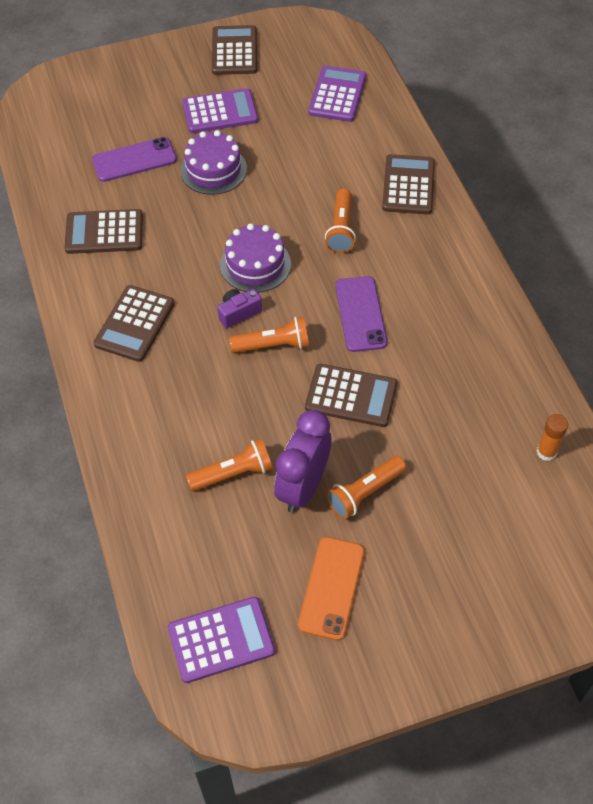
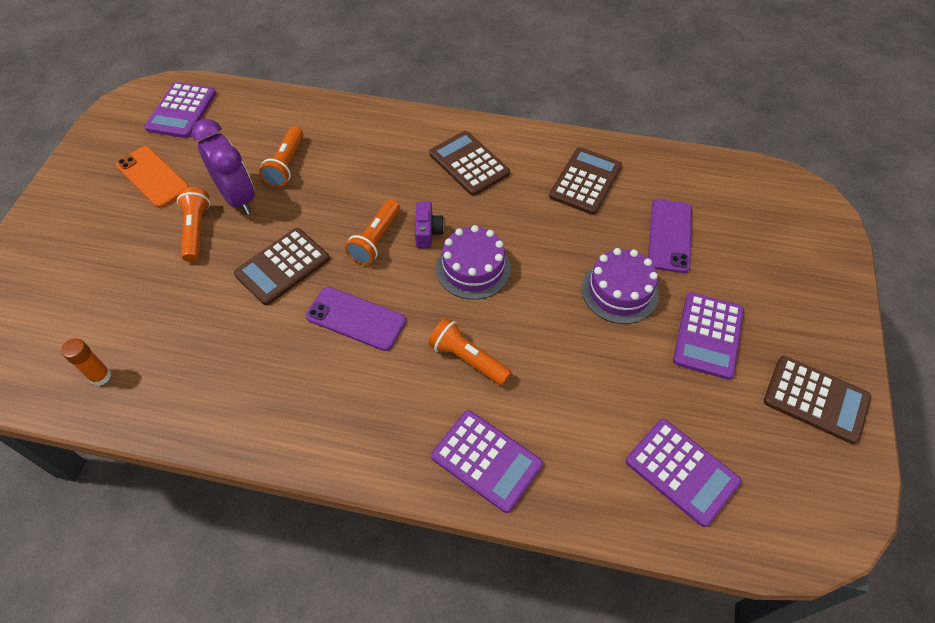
camera: 120 degrees right, 0 degrees up
(408, 185) = (486, 460): brown calculator -> purple calculator

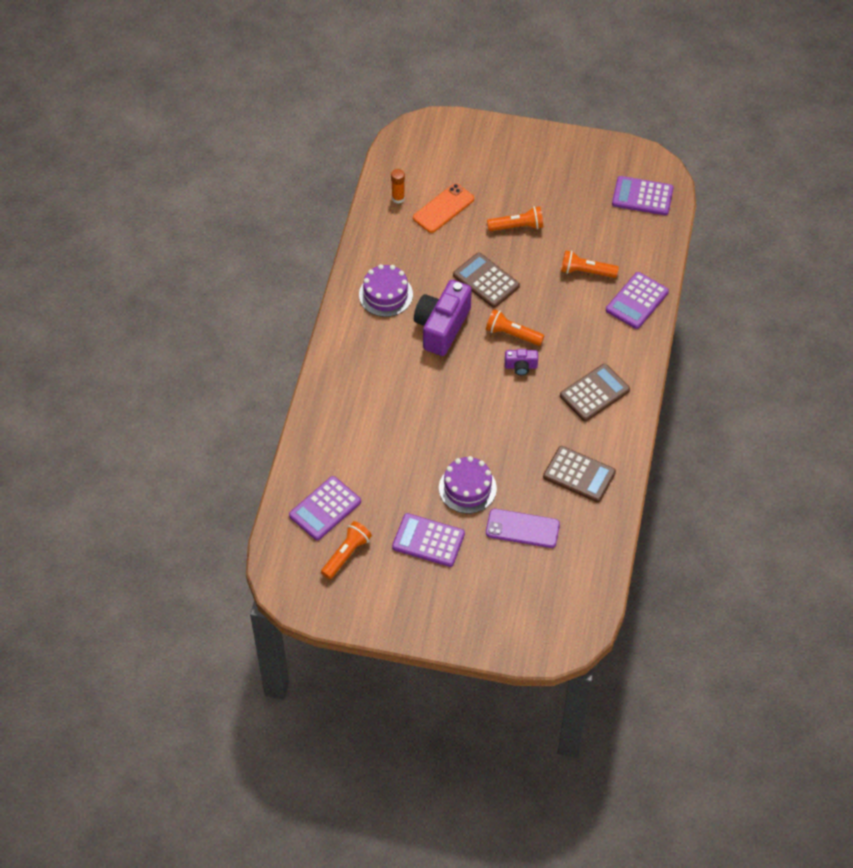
camera: 90 degrees right, 0 degrees up
(153, 177) = (568, 192): orange phone -> orange phone (443, 208)
(238, 198) = (550, 246): purple clock -> none
(356, 319) = (442, 327): purple phone -> purple camera
(467, 359) = (409, 392): orange flashlight -> orange flashlight (346, 554)
(473, 268) = (487, 395): purple cake -> purple cake (385, 294)
(486, 460) = (336, 402): purple calculator -> purple calculator (637, 301)
(816, 399) = (375, 599): brown calculator -> none

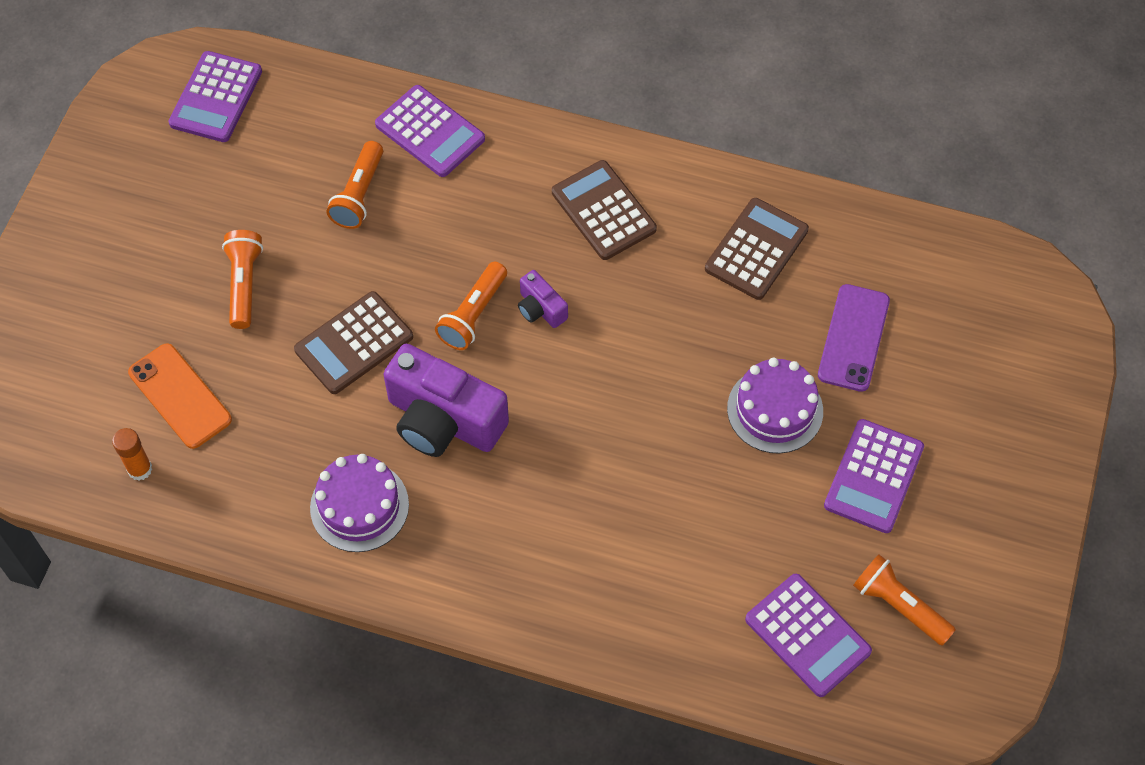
camera: 85 degrees left, 5 degrees up
(521, 366) = (540, 309): purple camera -> purple camera turned 135 degrees clockwise

